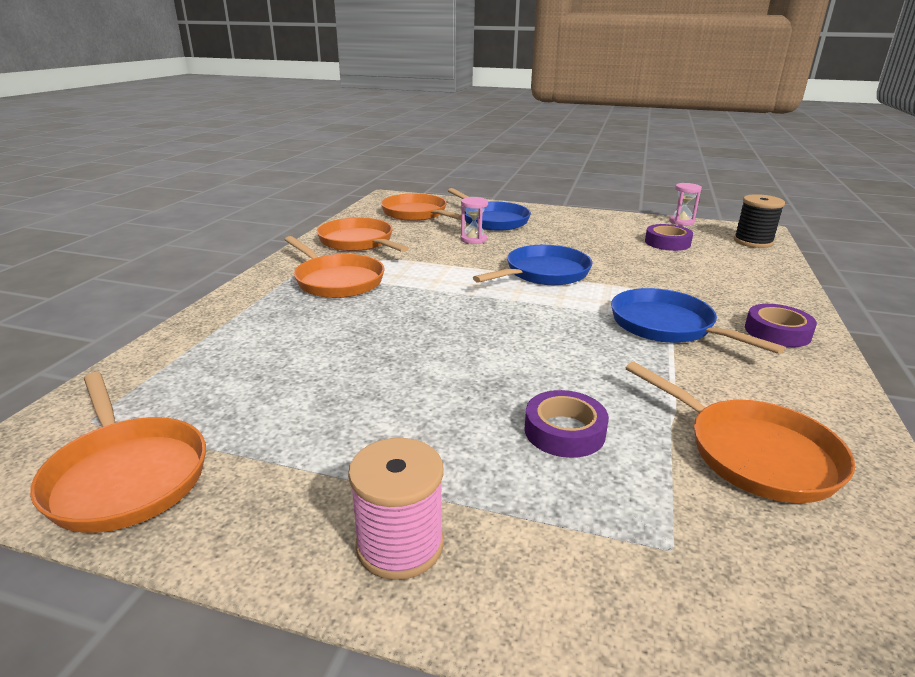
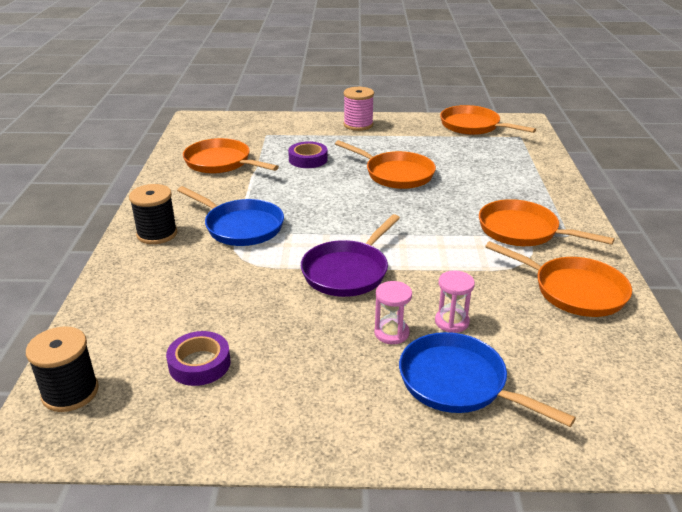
camera: 165 degrees right, 5 degrees up
(417, 214) = (581, 381): orange pan -> orange pan (395, 174)
(543, 273) = (348, 271): blue pan -> purple pan
(681, 222) = (151, 447): pink hourglass -> pink hourglass (391, 333)
(777, 332) = (157, 234): purple tape -> black spool

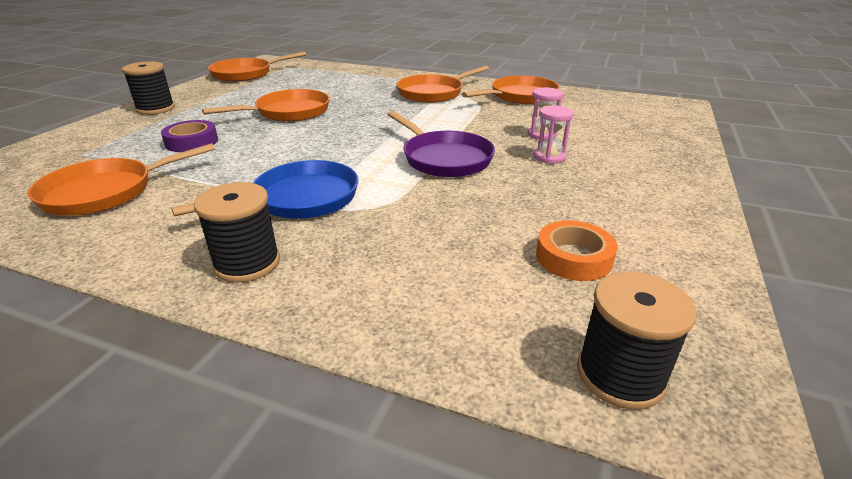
camera: 70 degrees left, 0 degrees up
(199, 364) = (573, 257): purple tape -> orange tape
(358, 125) = (155, 109): pink spool -> black spool
(459, 383) = (619, 146): blue pan -> none

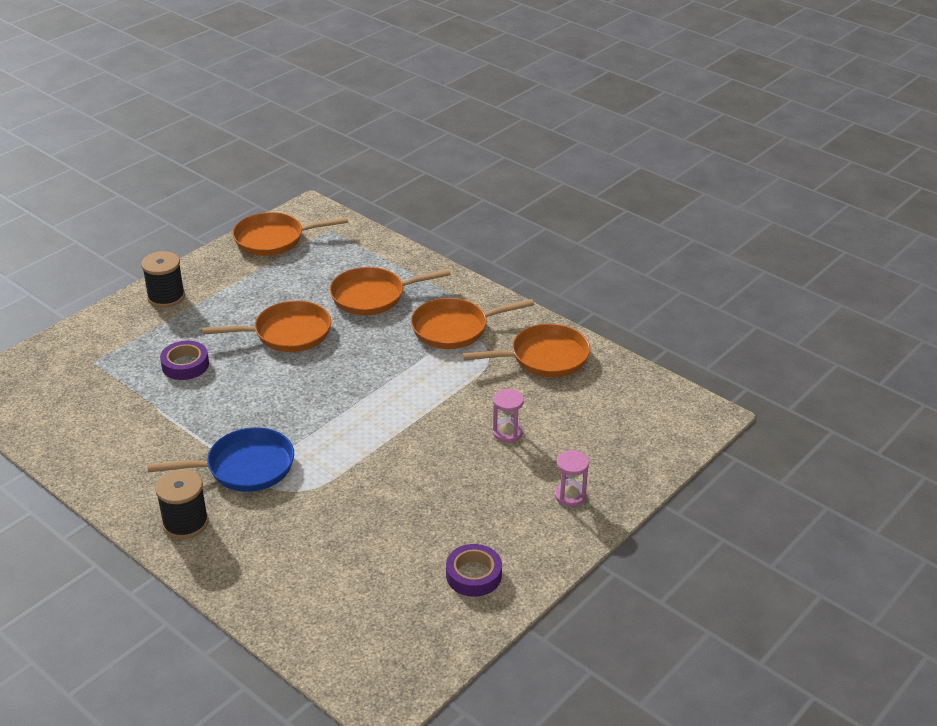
camera: 20 degrees right, 5 degrees up
(106, 192) = (107, 420): orange pan -> orange pan (373, 296)
(443, 158) = (389, 444): purple pan -> none
(549, 157) = (484, 467): pink hourglass -> pink hourglass (570, 495)
(573, 257) = (403, 580): orange tape -> none
(620, 375) = (355, 664): black spool -> none
(642, 235) = (473, 575): none -> purple tape

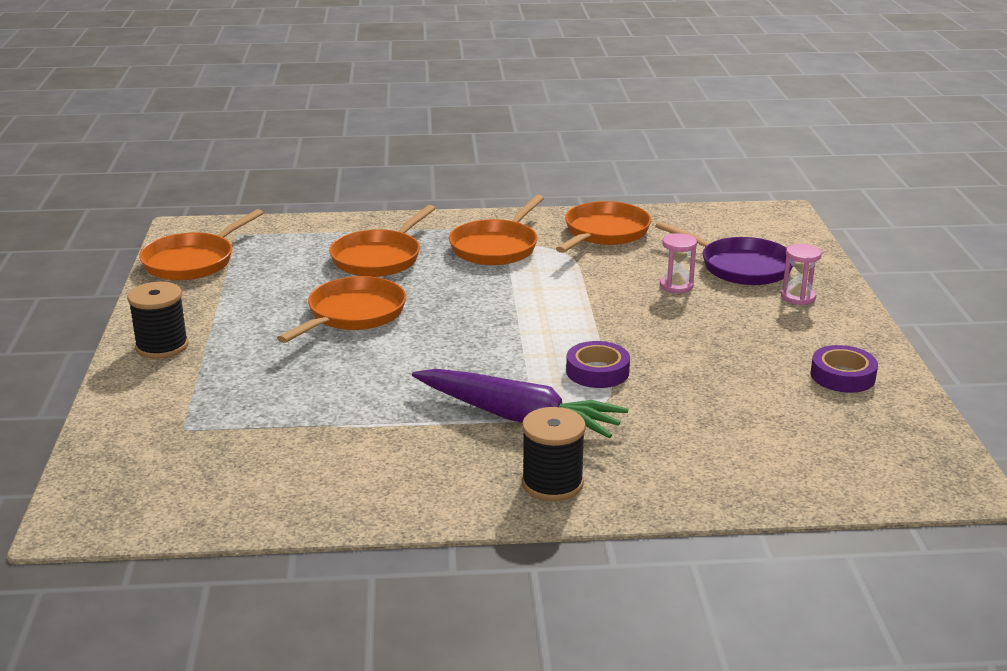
camera: 45 degrees left, 10 degrees down
(185, 365) = (297, 382): purple tape -> purple tape (597, 371)
(244, 467) = (518, 417): blue pan -> purple carrot
(581, 444) = (740, 267): none -> purple pan

